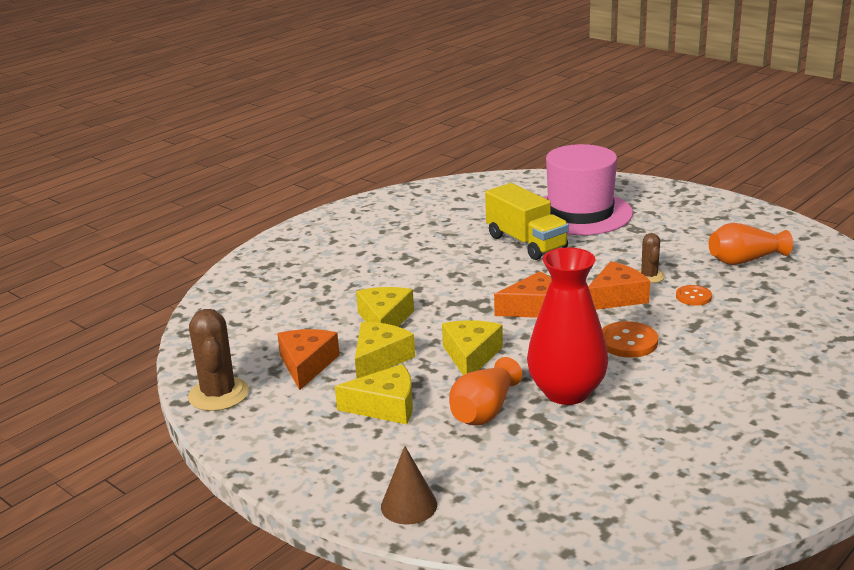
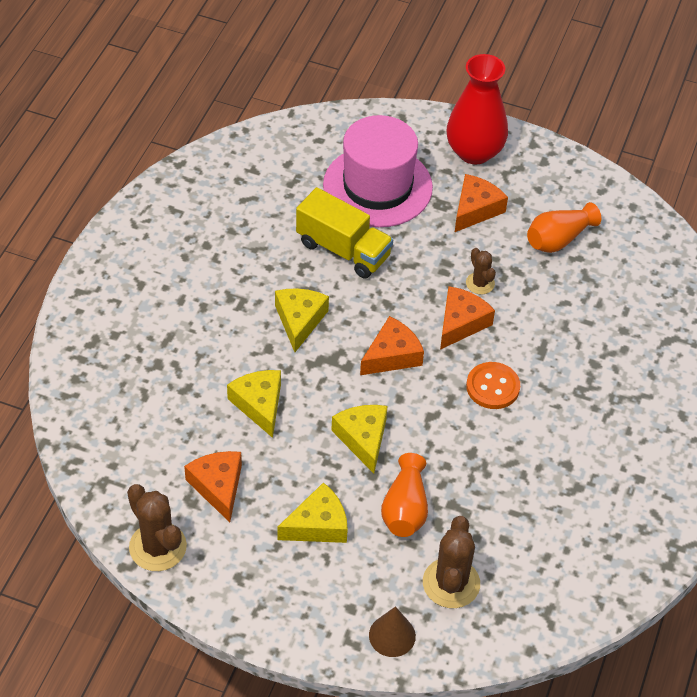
camera: 25 degrees left, 25 degrees up
(380, 359) = (282, 463): yellow cheese -> yellow cheese (299, 321)
(502, 476) = (451, 583): none -> brown cactus
(566, 392) = (464, 468): red vase -> red vase (474, 152)
(667, 235) = (475, 209): none -> orange cheese
(693, 297) = (529, 307): orange button -> none

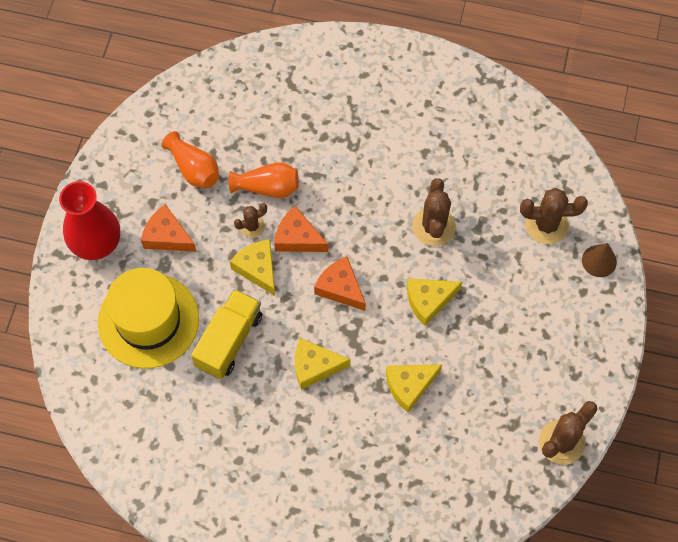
camera: 95 degrees left, 15 degrees up
(218, 487) = (496, 405): orange cheese -> none
(318, 525) = (516, 324): yellow cheese -> yellow cheese (258, 269)
(377, 186) = (148, 320): pink hat -> yellow hat
(405, 509) = (488, 263): orange vase -> orange vase (267, 187)
(461, 458) = (434, 226): none -> brown cactus
(492, 387) = (360, 209): orange button -> none

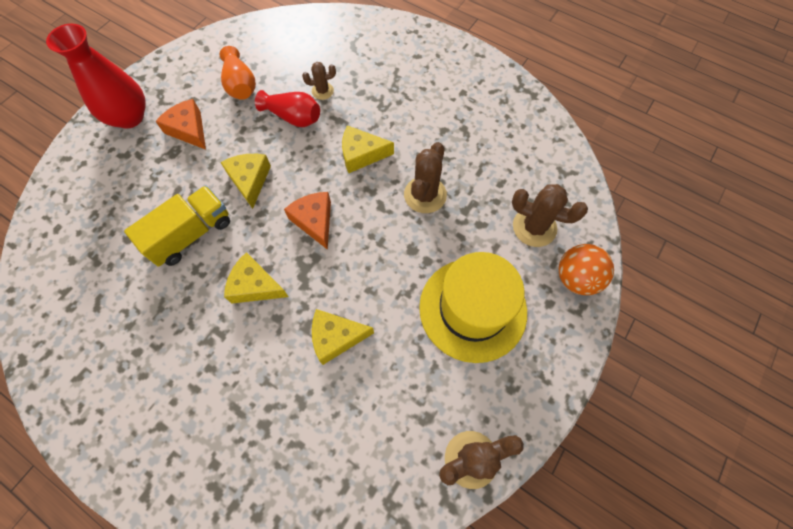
camera: 20 degrees right, 0 degrees up
(148, 320) = (132, 193): yellow hat -> yellow hat (472, 309)
(252, 226) = (263, 144): brown cactus -> brown cactus (322, 91)
(267, 187) = (293, 117): orange vase -> red vase
(297, 238) = (298, 166): orange cheese -> none
(428, 301) = (391, 260): yellow cheese -> yellow cheese (361, 154)
(599, 261) = (576, 278): brown cone -> orange ball

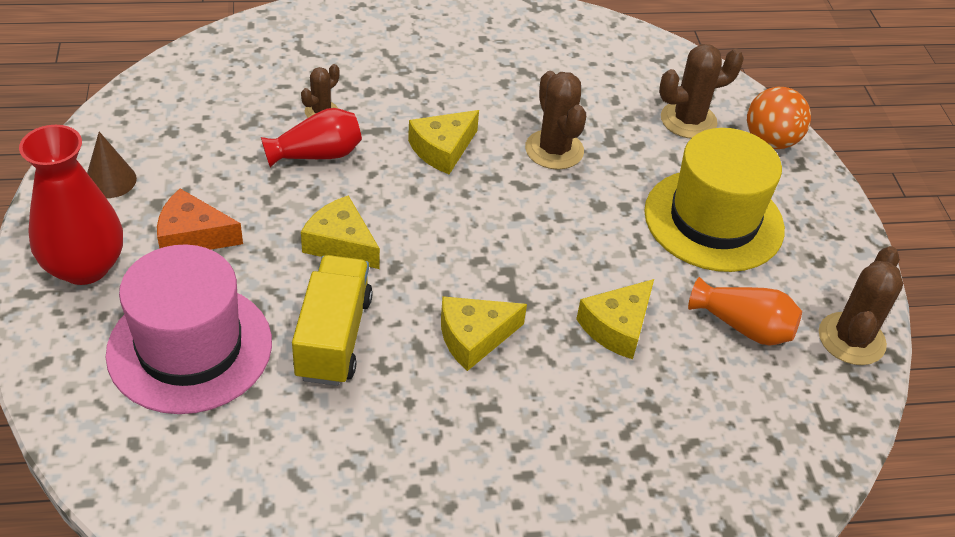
camera: 45 degrees left, 20 degrees down
(126, 193) = (190, 348): none -> pink hat
(186, 74) = (110, 180): none -> brown cone
(240, 85) = (205, 155): orange vase -> orange vase (743, 326)
(314, 221) = (466, 239): orange cheese -> none

